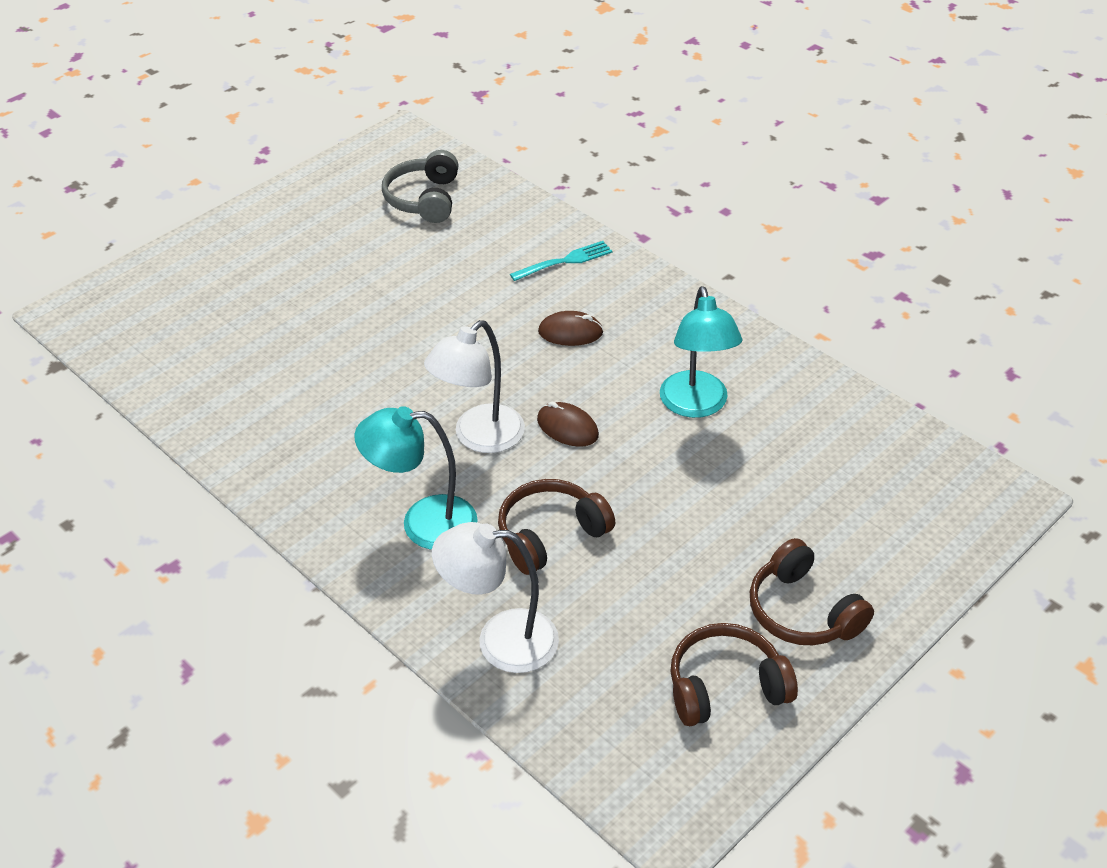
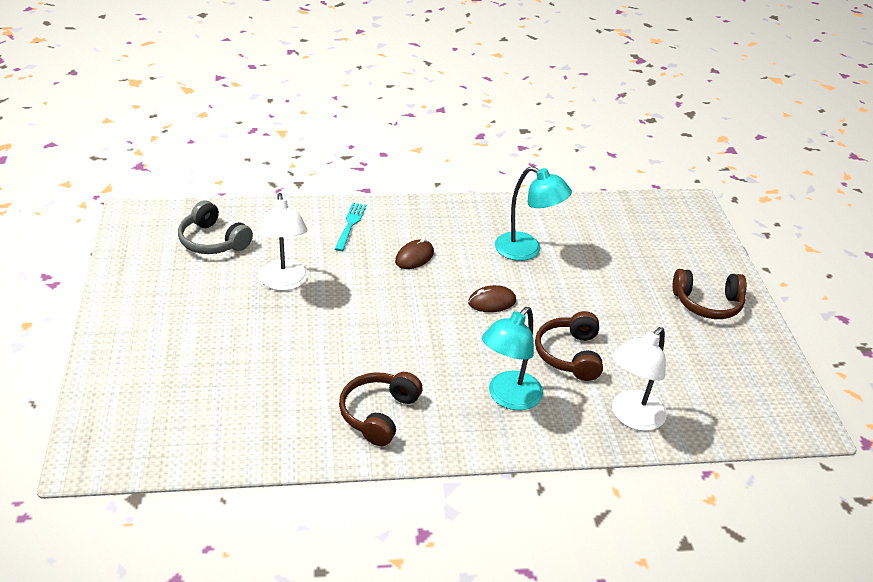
camera: 55 degrees left, 5 degrees down
(479, 438) = (461, 338): white lamp -> white lamp (284, 282)
(725, 686) = (735, 356): brown headphones -> brown headphones (378, 414)

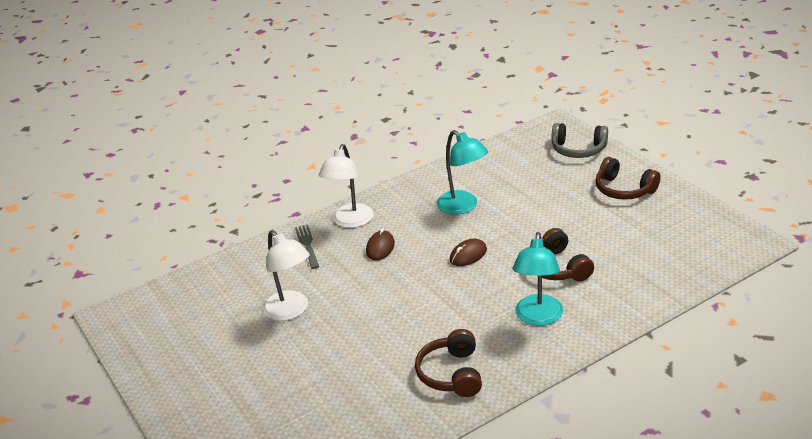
camera: 20 degrees left, 5 degrees down
(213, 241) = (201, 305): grey headphones -> grey headphones (578, 149)
(350, 225) = (307, 245): turquoise fork -> grey fork
(526, 250) = (463, 207): turquoise lamp -> turquoise lamp turned 45 degrees clockwise
(632, 417) = (636, 291): white lamp -> white lamp (350, 221)
(707, 303) = (624, 189): brown headphones -> brown headphones turned 60 degrees clockwise

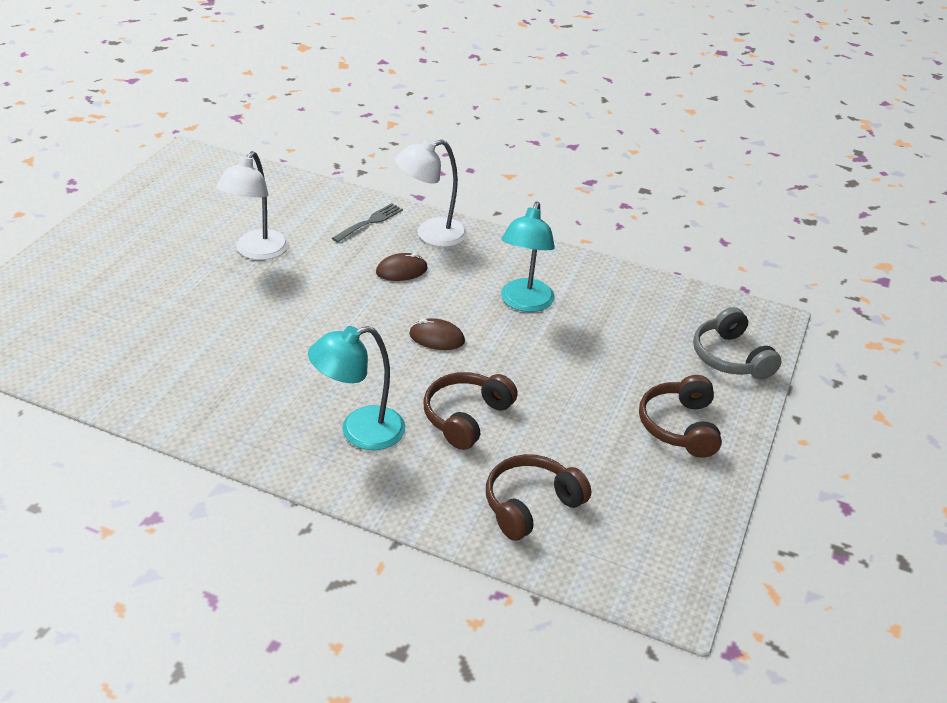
camera: 50 degrees right, 5 degrees up
(451, 374) = (221, 396): brown headphones -> brown headphones (531, 505)

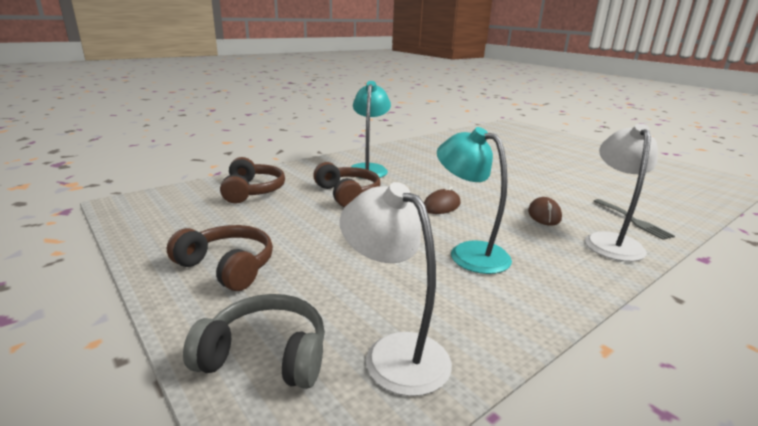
camera: 120 degrees right, 15 degrees down
(257, 252) = (580, 178): white lamp -> white lamp (394, 352)

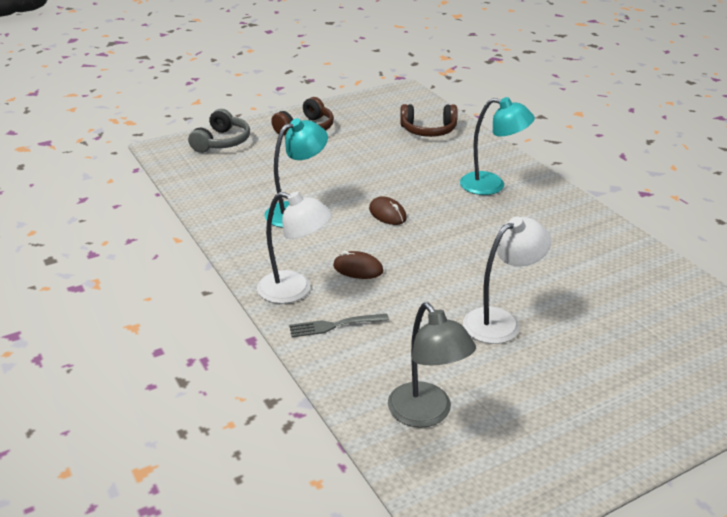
camera: 100 degrees right, 10 degrees up
(347, 194) = (419, 170): brown headphones -> none
(394, 352) = (207, 172): white lamp -> white lamp (500, 321)
(672, 189) = (426, 414): none -> grey lamp

